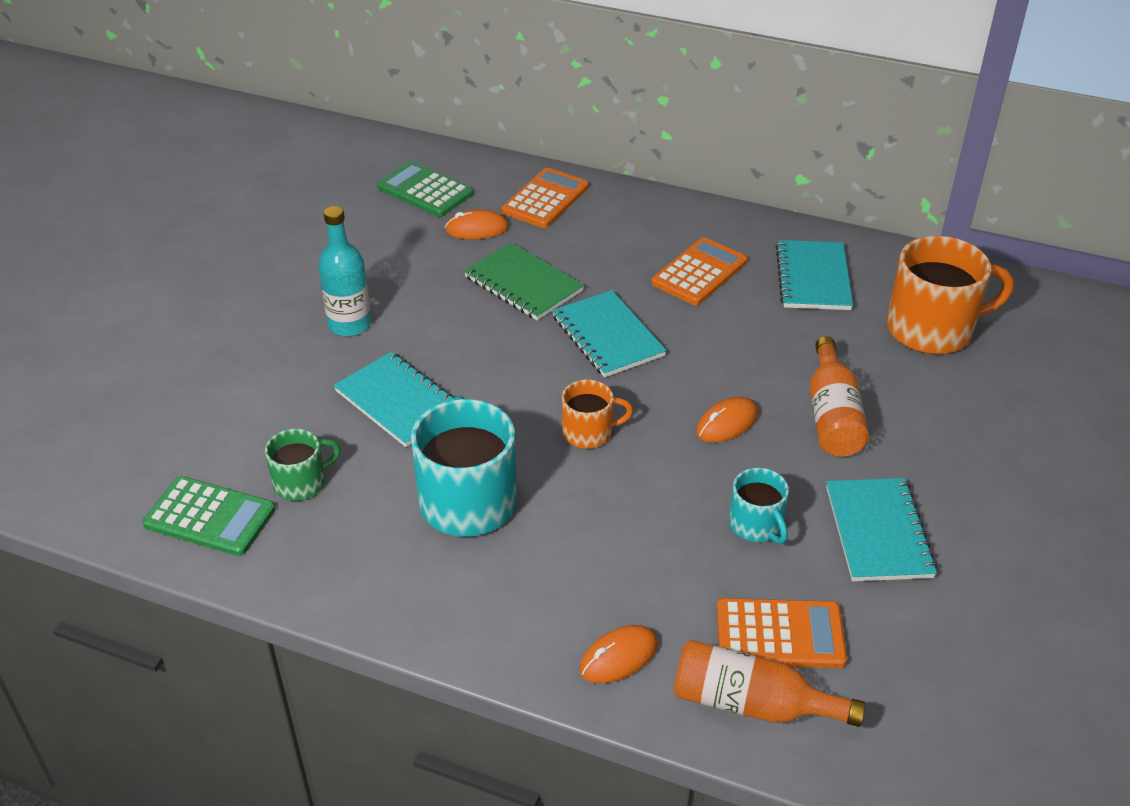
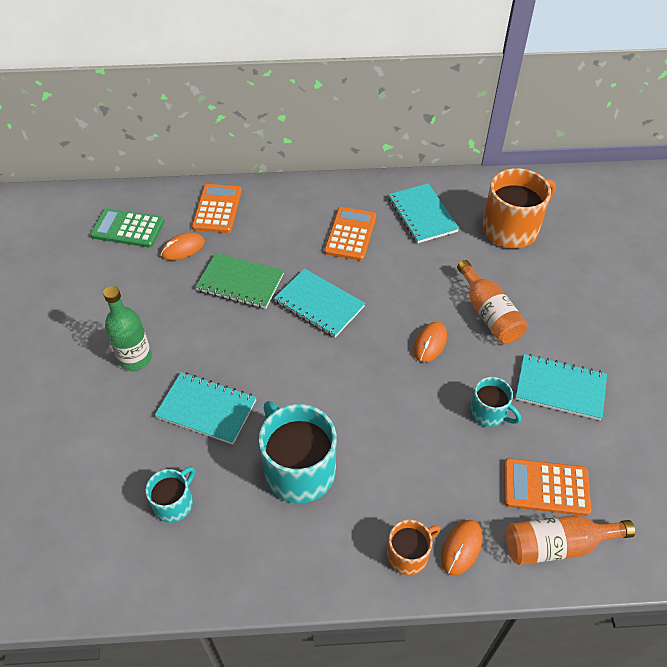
camera: 25 degrees left, 10 degrees up
(210, 517) = (123, 560): green calculator -> none
(301, 482) = (174, 503): green mug -> turquoise mug
(350, 324) = (135, 358): turquoise bottle -> green bottle
(589, 432) = (348, 384): orange mug -> orange mug (408, 554)
(780, 634) = (545, 487): orange calculator -> orange calculator turned 150 degrees counterclockwise
(878, 532) = (560, 388): turquoise notebook -> turquoise notebook turned 45 degrees counterclockwise

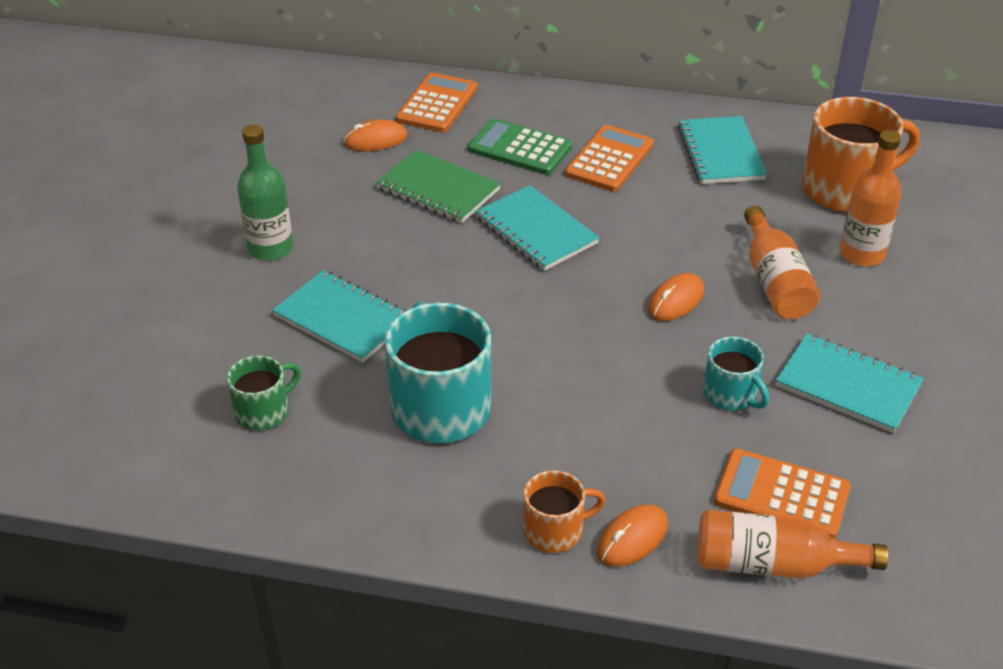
camera: 15 degrees right, 10 degrees down
(128, 228) = (312, 107): green calculator -> green calculator (520, 148)
(174, 503) = (264, 411): turquoise mug -> green mug
(536, 279) = (861, 254): none -> orange bottle

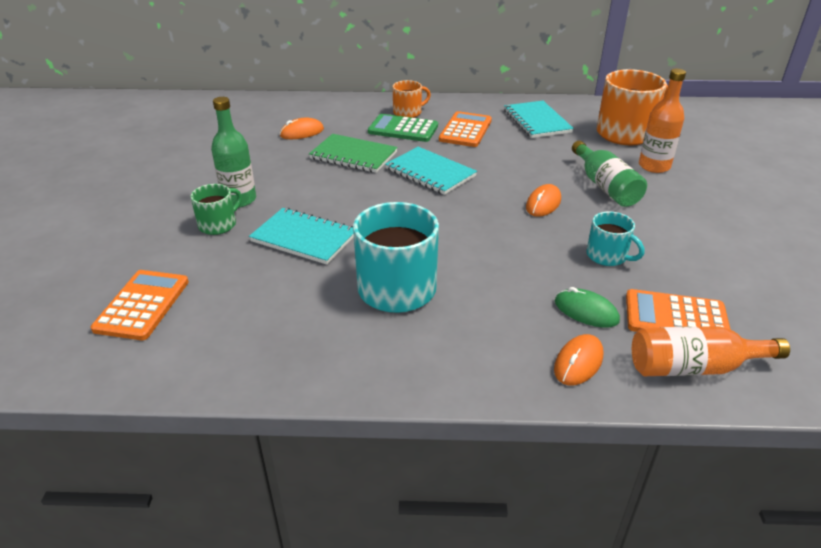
camera: 10 degrees left, 5 degrees down
(264, 411) = (255, 306): green mug -> green mug (218, 224)
(437, 104) = (339, 110): orange calculator -> orange calculator (142, 305)
(555, 530) = (515, 364): orange mug -> orange mug (408, 112)
(669, 471) = (586, 311): none -> green mouse
(775, 281) = (605, 186): orange bottle -> green bottle
(847, 385) = (685, 242): turquoise notebook -> none

